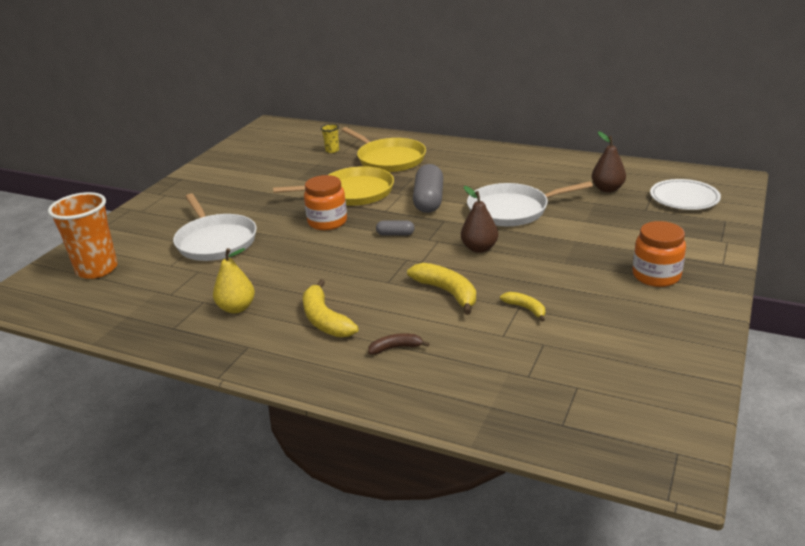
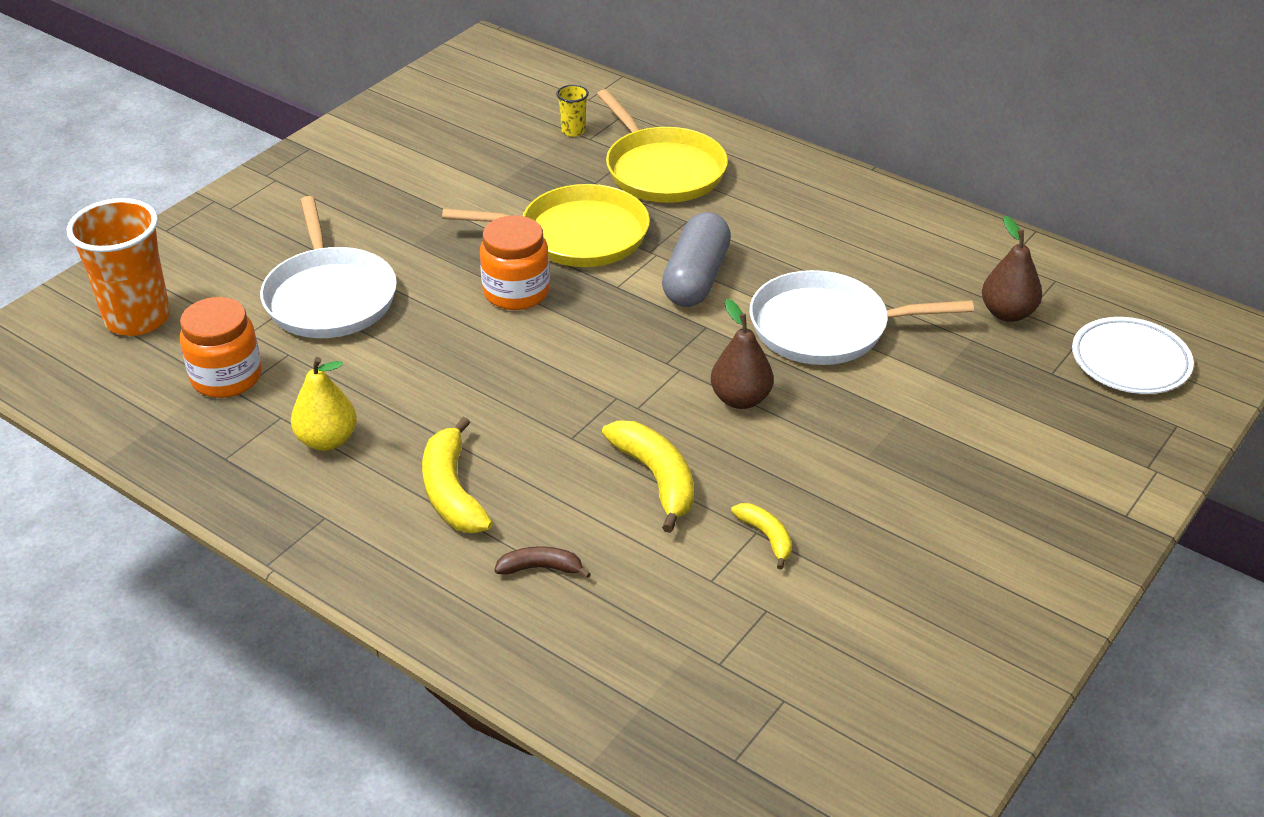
camera: 10 degrees right, 10 degrees up
(395, 234) = (616, 341): grey capsule -> none
(656, 276) = (1003, 516): orange jar -> orange jar (226, 377)

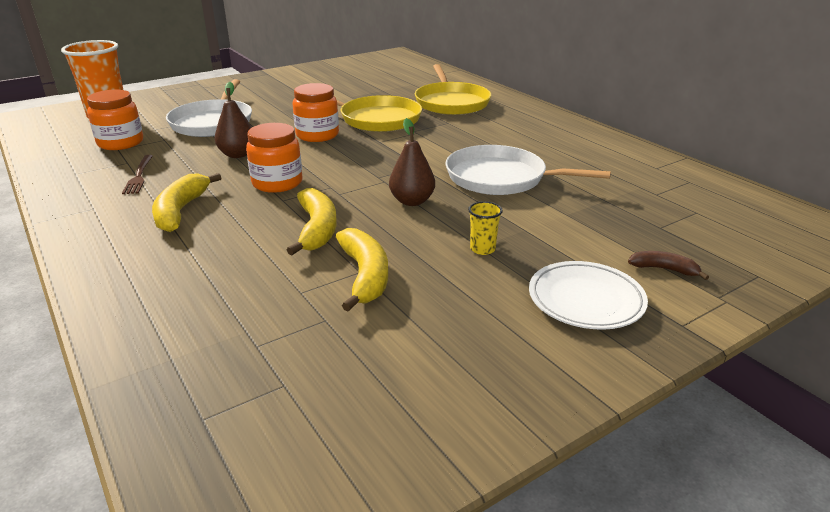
camera: 20 degrees right, 10 degrees down
(327, 440) = (139, 176): yellow pear -> brown fork
(538, 407) = (277, 183): none -> orange jar
(541, 568) = (191, 259): brown banana -> brown banana (664, 269)
(573, 131) = (413, 84): yellow cup -> yellow cup (482, 249)
(696, 278) = (432, 145): grey capsule -> none
(766, 537) = (365, 276): yellow banana -> yellow banana, size x1.76
(1007, 313) = (642, 191): brown pear -> brown pear (238, 154)
(1130, 361) = (731, 232): white plate -> white plate (585, 300)

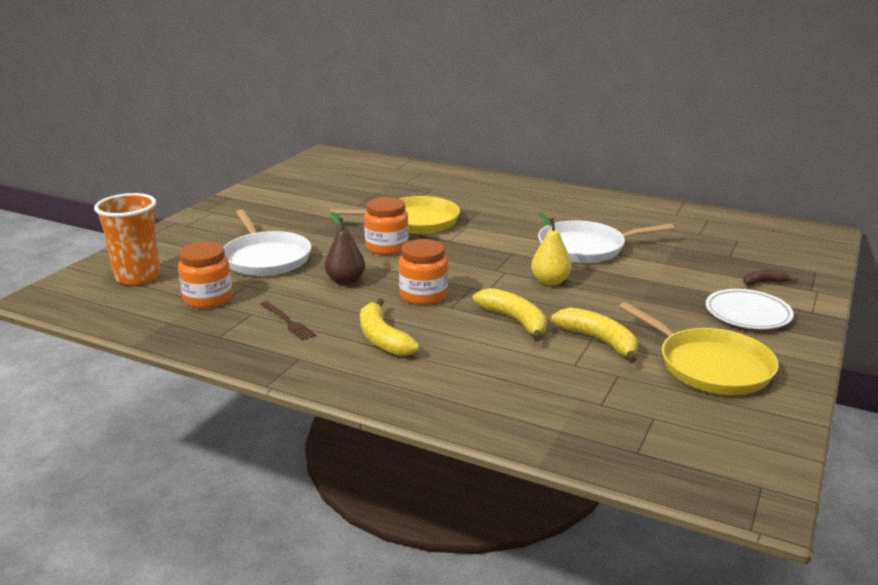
camera: 30 degrees left, 5 degrees down
(412, 201) = (550, 281): brown pear -> yellow pear
(451, 102) = (454, 192): yellow pan -> yellow pan (710, 366)
(482, 249) = (646, 301): yellow cup -> none

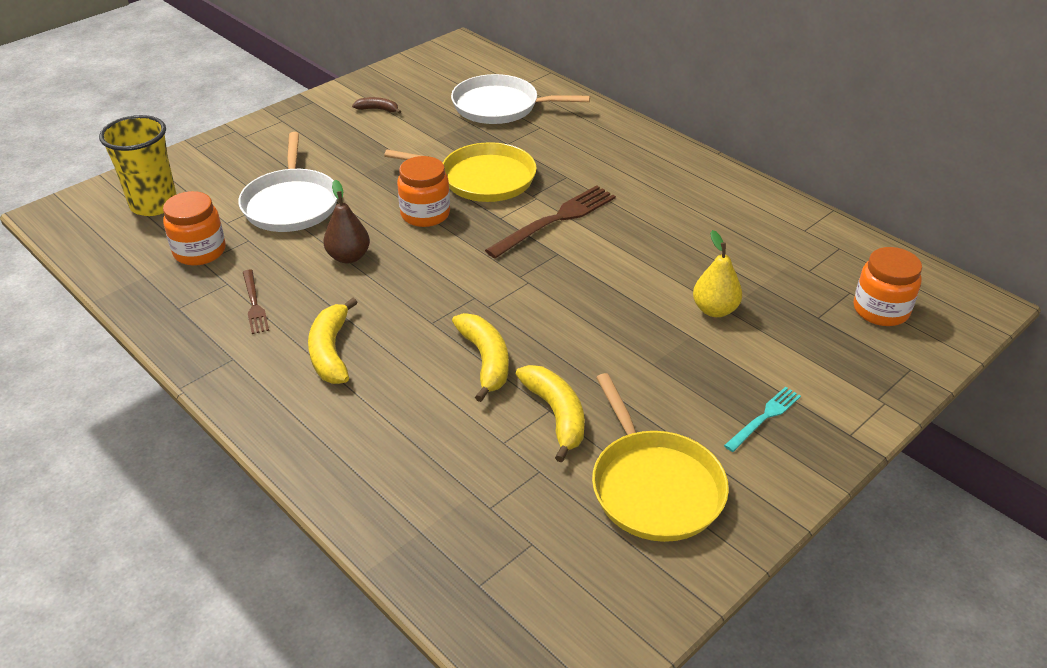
camera: 20 degrees right, 15 degrees up
(138, 277) = (154, 204): orange cup -> yellow cup
(423, 295) = (414, 298): orange jar -> orange jar (880, 310)
(493, 236) = (555, 220): none -> brown fork
(550, 281) = (567, 309): yellow pear -> yellow pear (714, 310)
(586, 248) = (649, 264): white pan -> white pan (500, 106)
(747, 314) = (764, 418): white plate -> turquoise fork
(764, 282) = (827, 372): brown banana -> brown banana (378, 109)

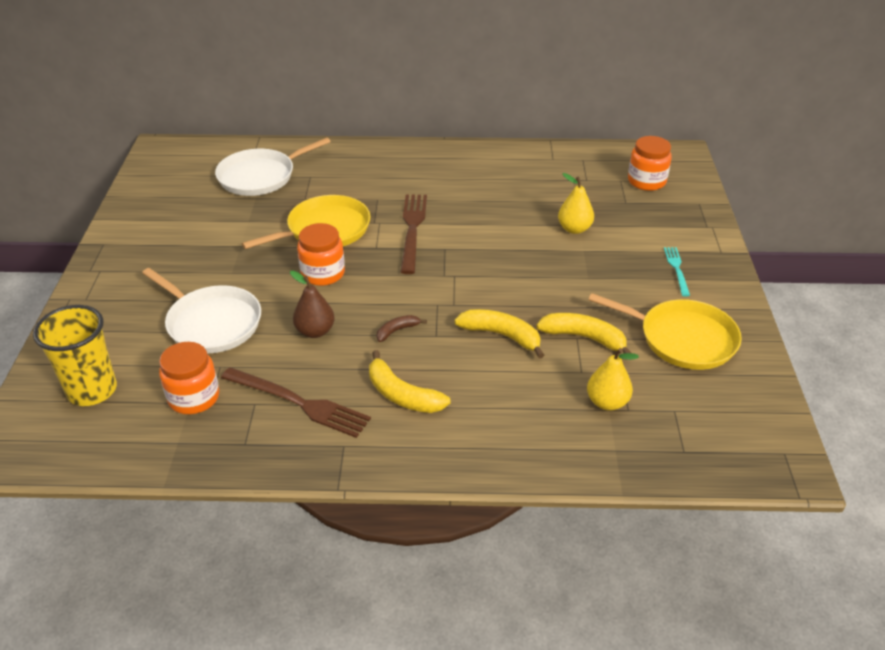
camera: 45 degrees left, 0 degrees up
(254, 304) = (298, 403): brown fork -> brown fork, size x1.80
(378, 109) = (169, 223): brown banana -> brown banana (397, 331)
(482, 486) = (607, 402): none -> yellow pear

